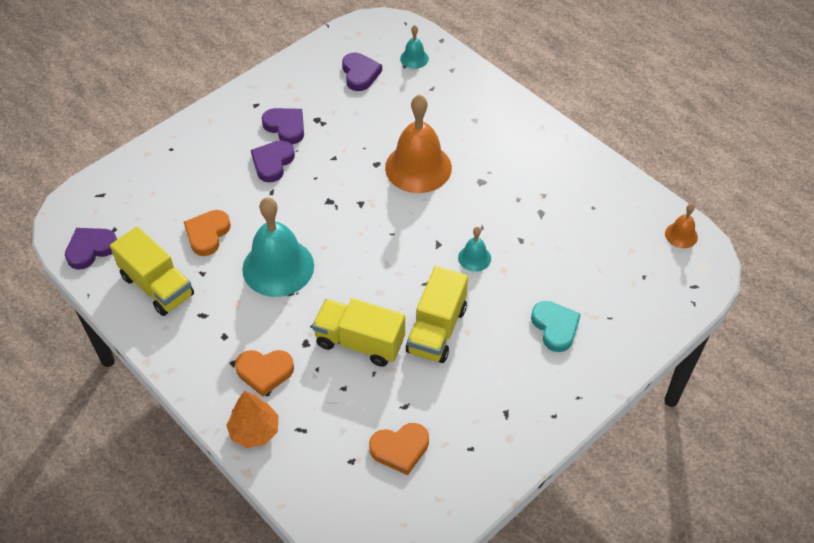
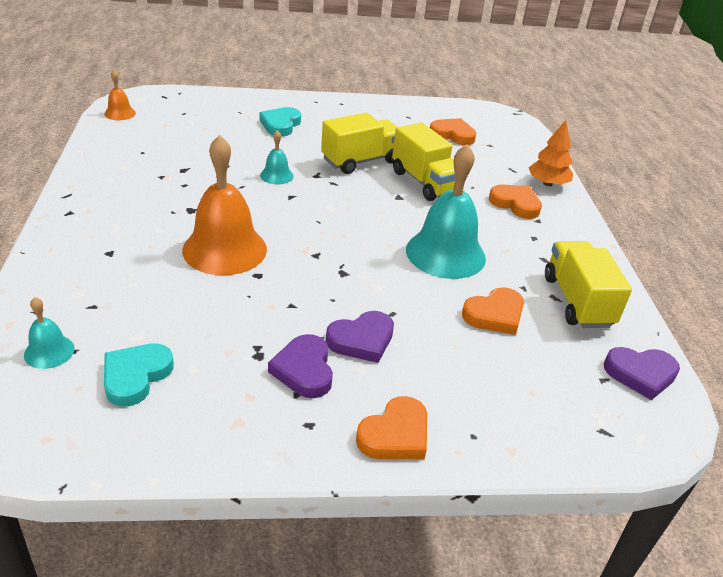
camera: 145 degrees left, 15 degrees down
(210, 125) = (395, 435): none -> orange heart
(360, 74) = (136, 376): purple heart -> turquoise heart

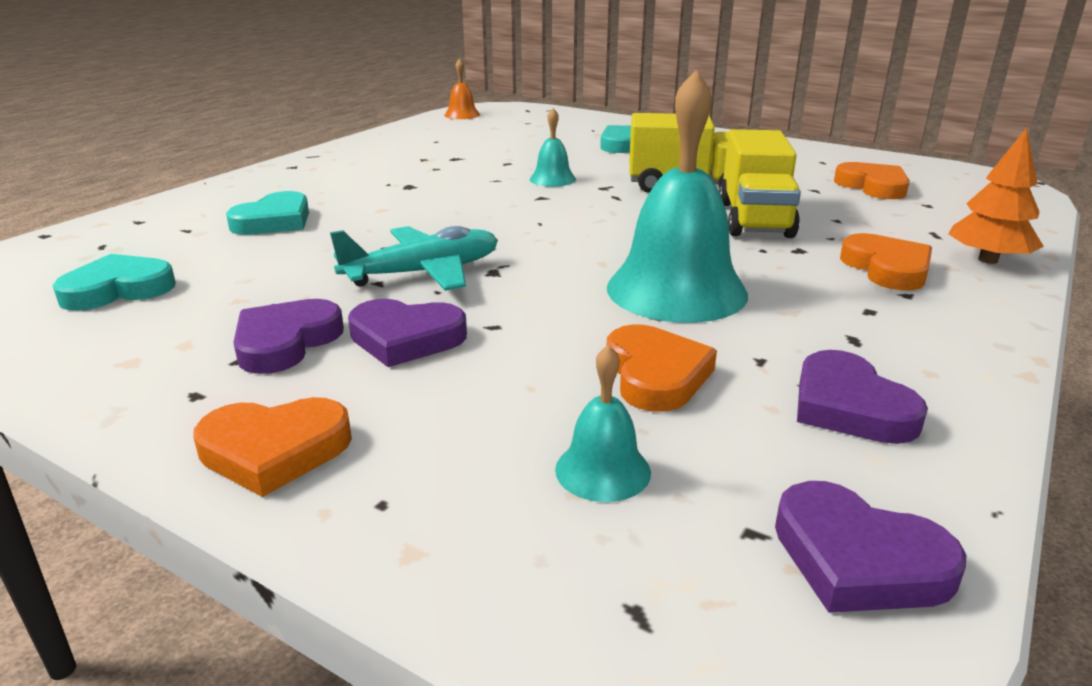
camera: 40 degrees right, 10 degrees down
(49, 351) = (90, 249): turquoise bell -> turquoise bell (602, 470)
(146, 276) = (274, 221): none -> turquoise heart
(225, 249) = (389, 220): orange bell -> none
(307, 288) = (423, 273): none -> turquoise plane
(494, 315) = (655, 375): orange heart -> orange heart turned 105 degrees counterclockwise
(577, 301) = (849, 406): yellow truck -> purple heart

